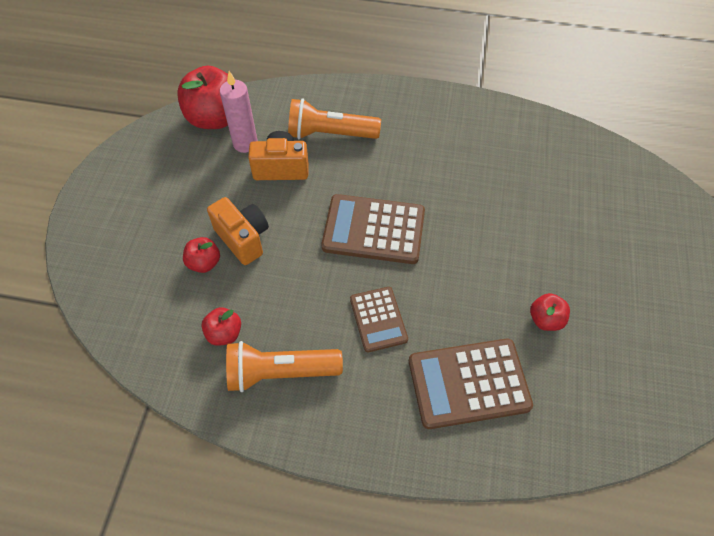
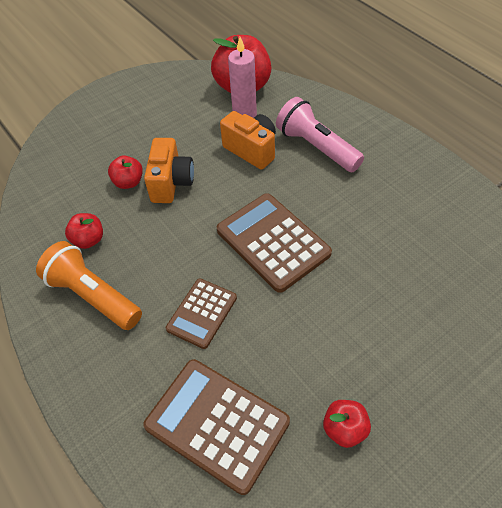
camera: 45 degrees right, 5 degrees down
(330, 134) = (316, 147): orange flashlight -> pink flashlight

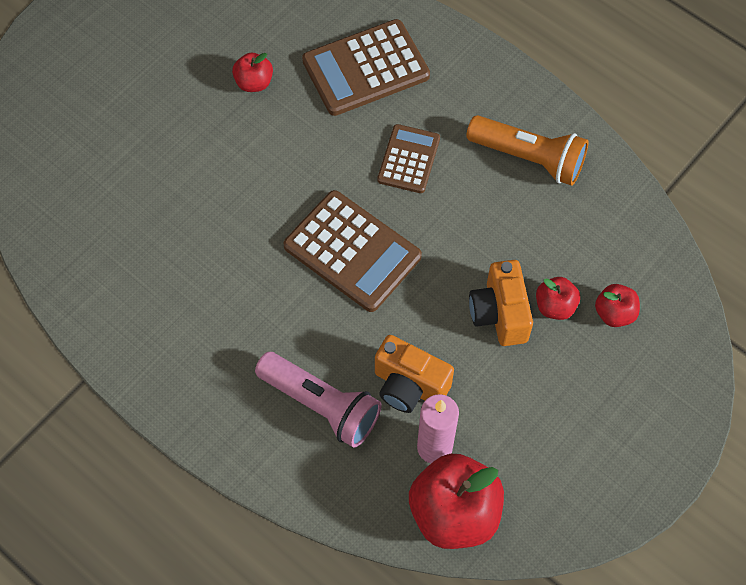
camera: 165 degrees right, 10 degrees up
(89, 240) = (566, 219): red apple -> red apple (614, 313)
(217, 424) = (365, 68): brown calculator -> brown calculator turned 135 degrees clockwise

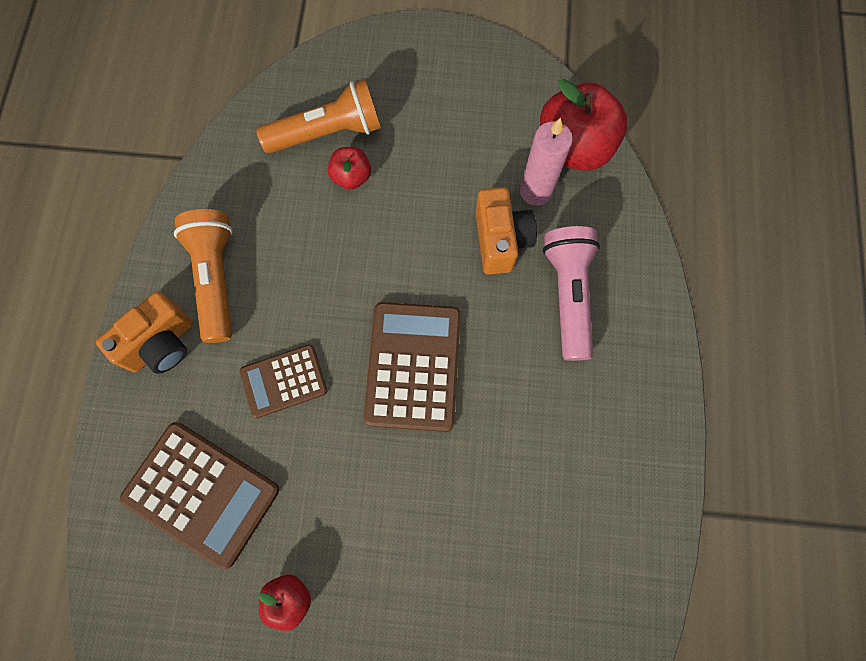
camera: 125 degrees left, 10 degrees up
(499, 314) = (388, 213): orange camera -> orange camera (161, 344)
(614, 313) = (327, 132): red apple -> orange flashlight

